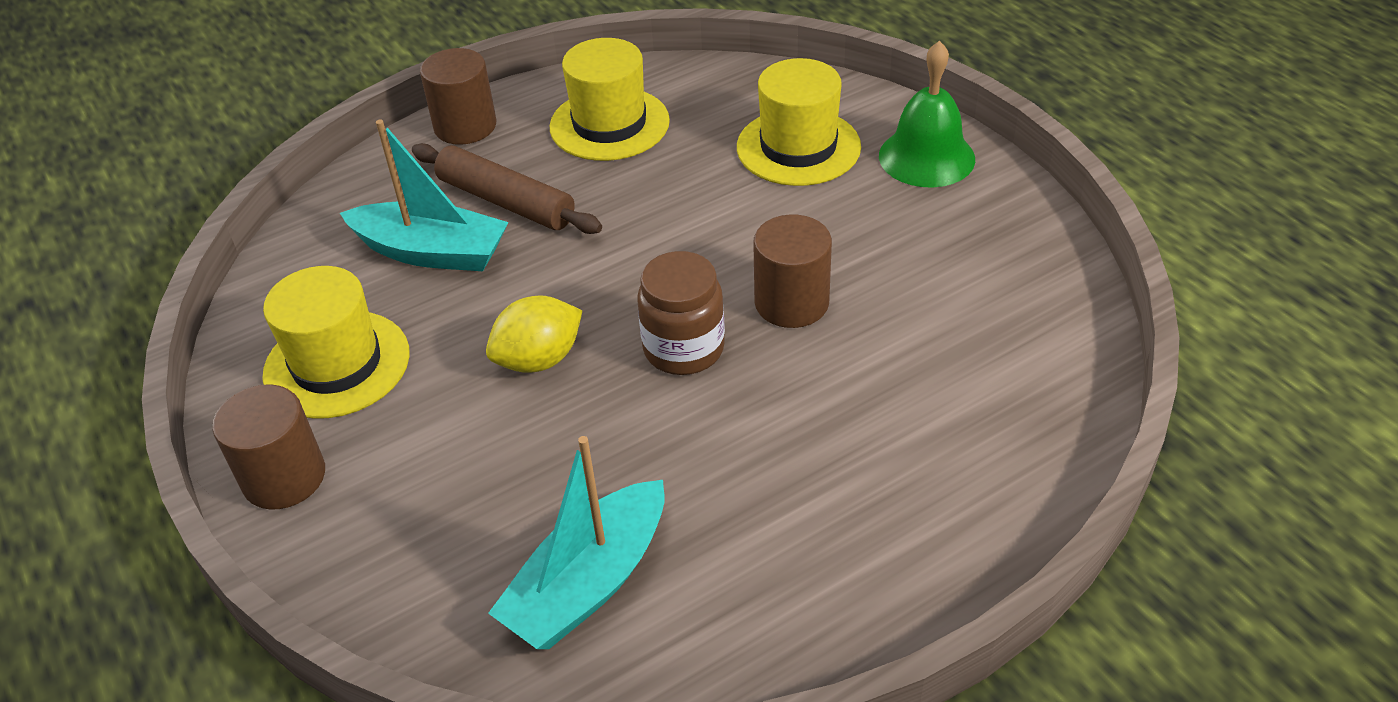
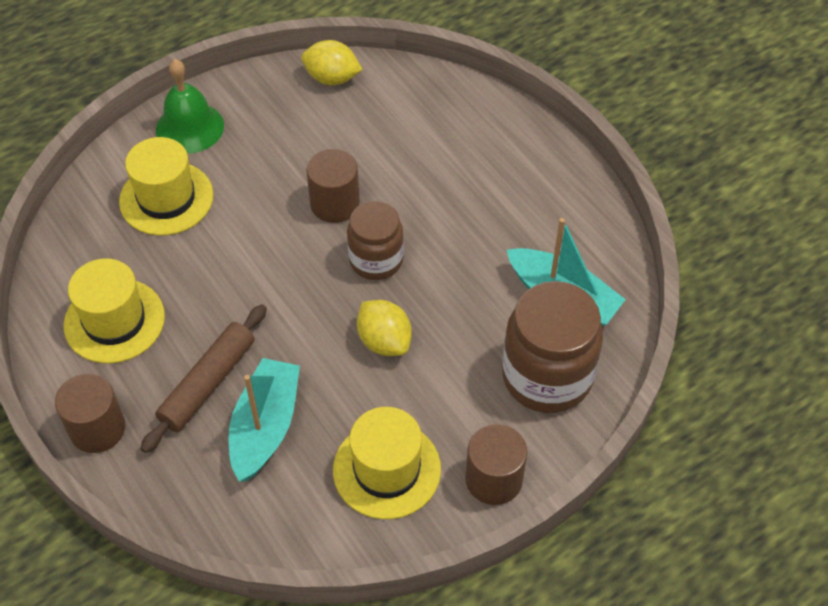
camera: 95 degrees left, 10 degrees up
(438, 551) = (547, 376): none -> brown jar
(1053, 292) = (332, 78): none -> yellow lemon

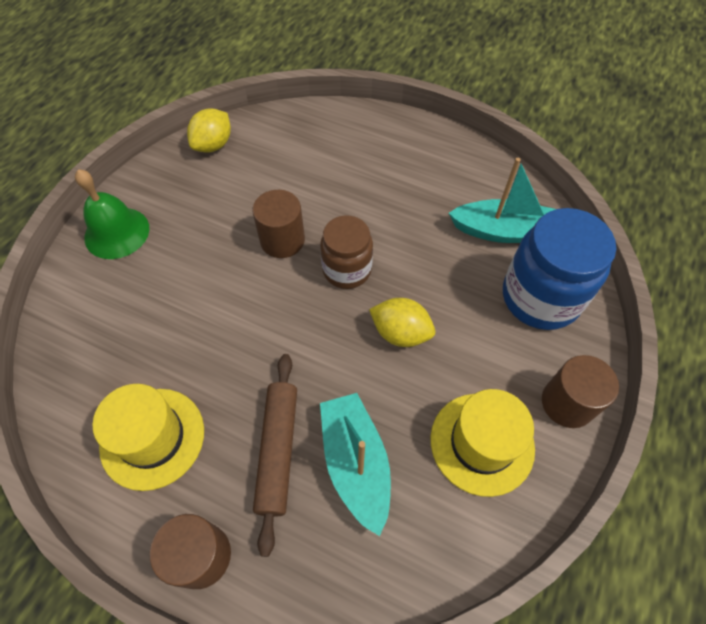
camera: 30 degrees left, 5 degrees up
(166, 198) = (133, 302): yellow hat -> none
(332, 78) = (213, 145): yellow lemon -> yellow lemon turned 45 degrees counterclockwise
(547, 376) = (540, 297): brown jar -> blue jar

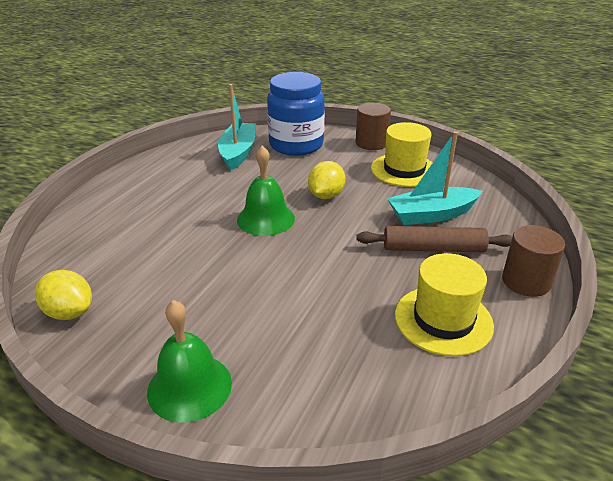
camera: 90 degrees left, 25 degrees down
(282, 240) = (227, 254): brown cylinder -> none
(347, 270) = (266, 219): brown jar -> green bell

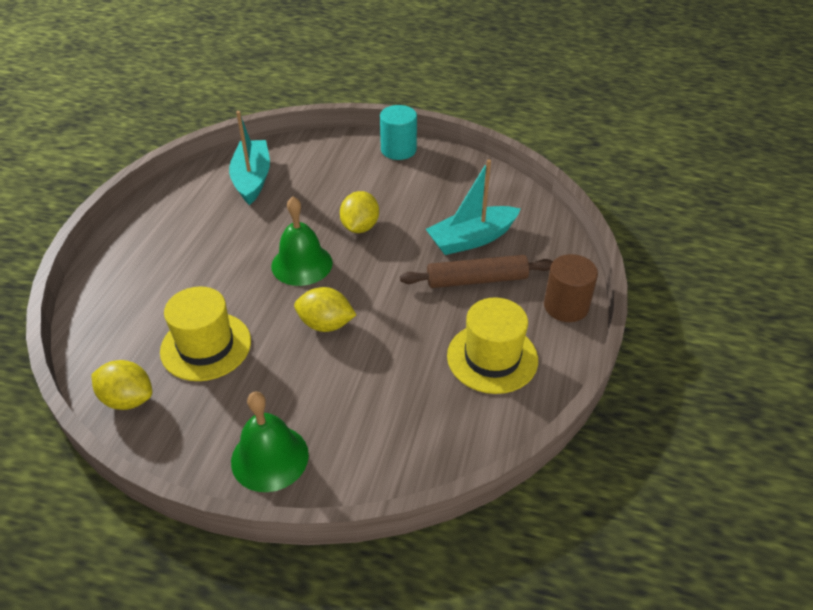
camera: 10 degrees left, 10 degrees up
(277, 270) = (326, 324): none -> yellow lemon
(296, 145) = (315, 161): blue jar -> none
(371, 143) = (398, 150): brown cylinder -> turquoise cylinder
(404, 170) = (438, 184): yellow hat -> yellow hat (206, 346)

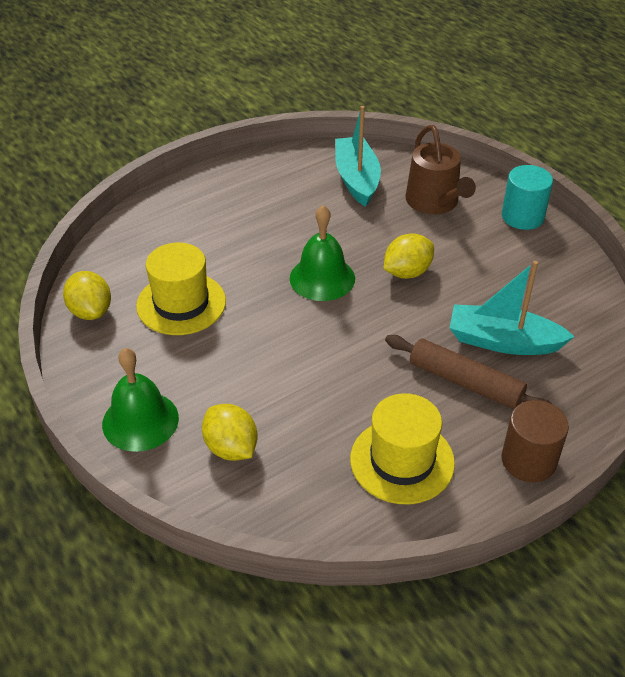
camera: 40 degrees right, 0 degrees up
(252, 179) = (356, 179): turquoise boat -> turquoise boat turned 45 degrees counterclockwise
(326, 324) = (289, 342): yellow lemon -> yellow lemon (231, 448)
(328, 168) = (435, 202): none -> brown watering can

